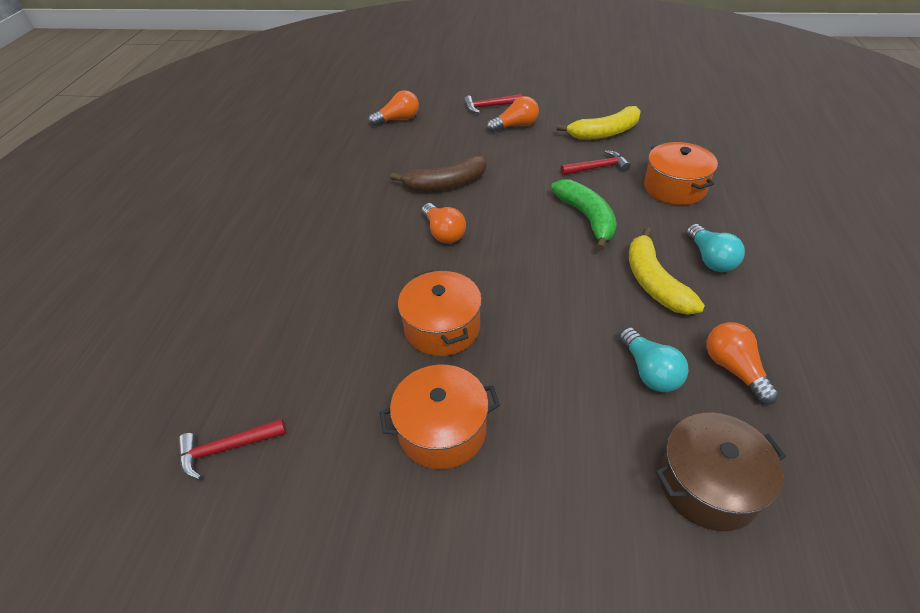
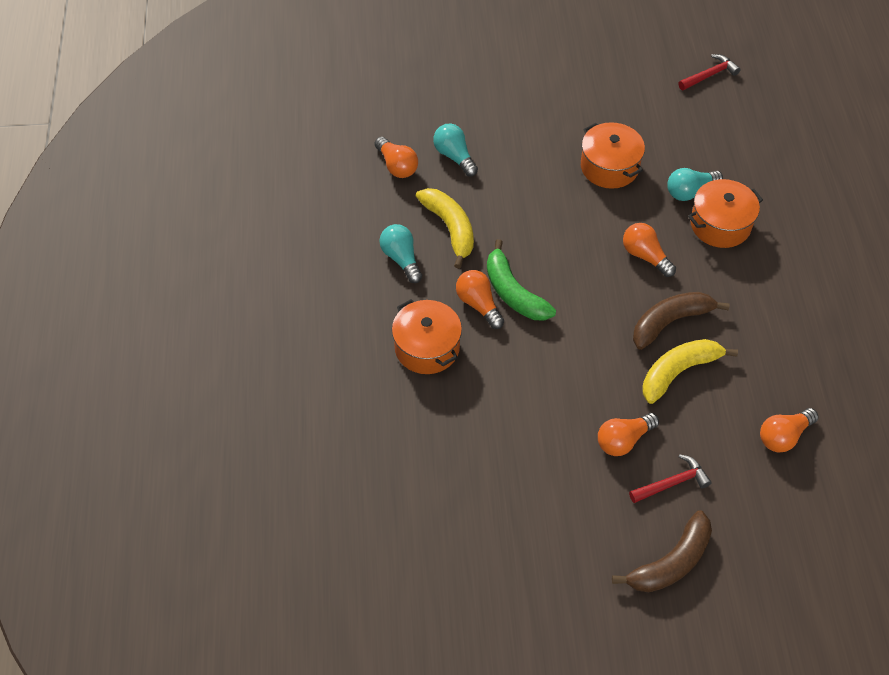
camera: 165 degrees right, 10 degrees up
(362, 287) = (690, 191): none -> turquoise light bulb
(442, 430) = (582, 103): orange pot -> orange pot (720, 224)
(506, 80) = (671, 562): none -> brown banana
(597, 168) = (510, 370): red hammer -> none
(604, 133) = (508, 439): yellow banana -> yellow banana (678, 372)
(623, 212) = (478, 304): none -> orange light bulb
(708, 484) = (422, 99): brown pot -> none

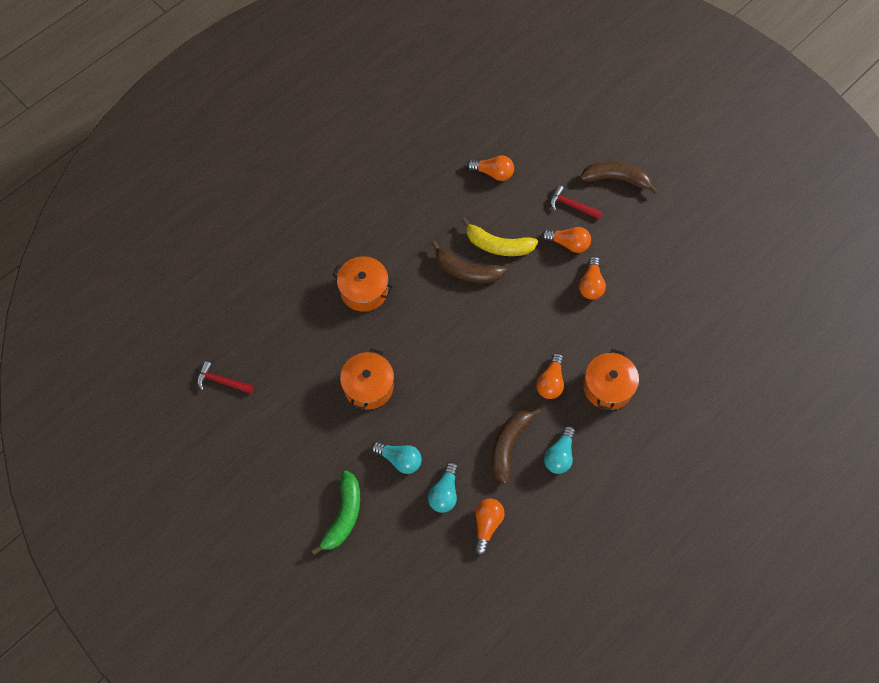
camera: 130 degrees left, 10 degrees up
(450, 228) = (509, 445): yellow banana -> brown banana
(513, 292) = (523, 369): green banana -> green banana (343, 515)
(645, 256) = (427, 315): orange light bulb -> orange light bulb (591, 284)
(690, 191) = (349, 324): turquoise light bulb -> turquoise light bulb (399, 459)

